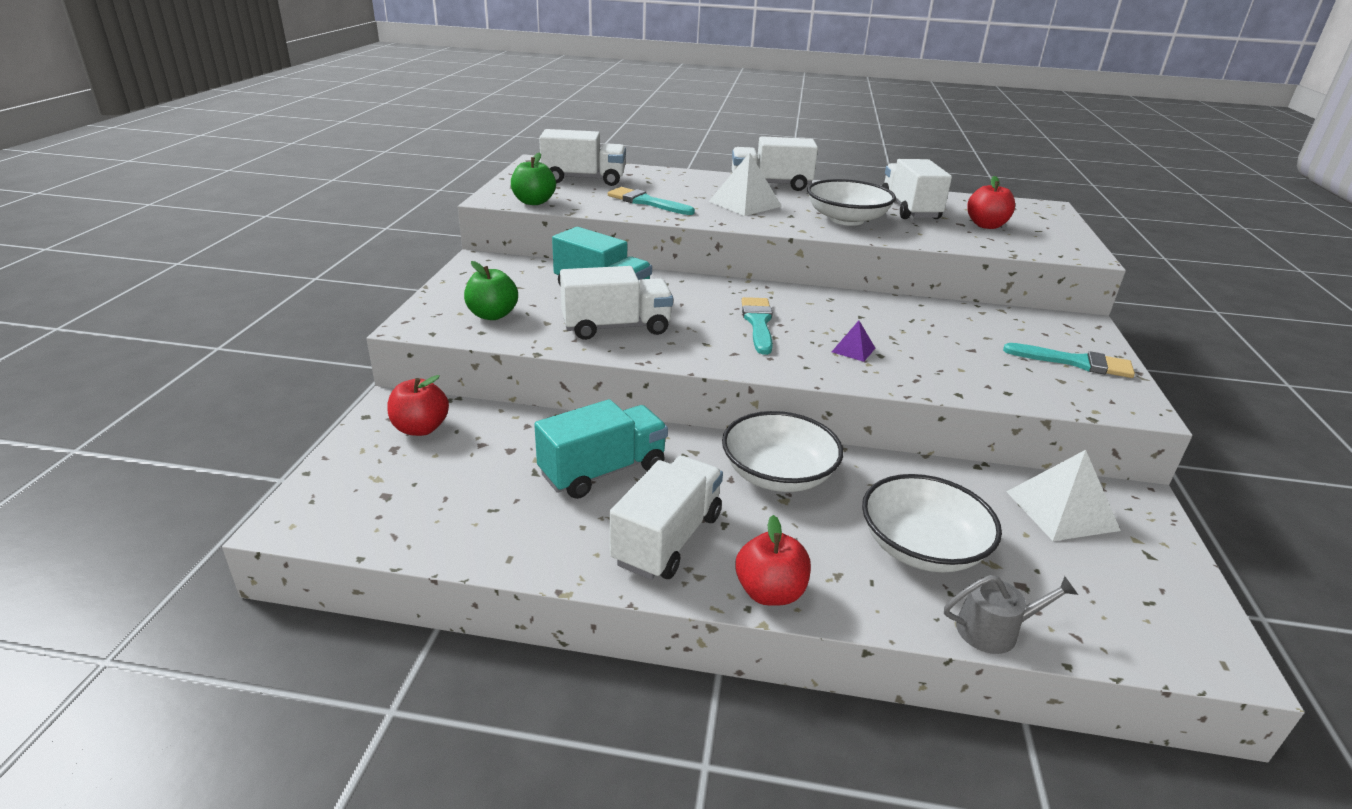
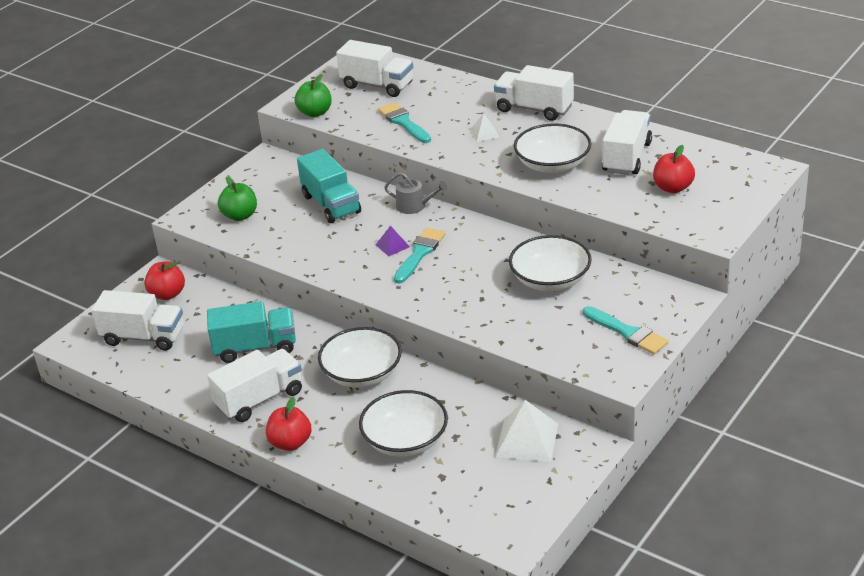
camera: 30 degrees right, 5 degrees up
(616, 327) = (315, 241): white truck -> white truck (143, 337)
(744, 204) = (484, 133): white pyramid -> white pyramid, size x0.52
(853, 350) = (466, 290): purple pyramid -> purple pyramid (392, 245)
(930, 327) = (550, 280): none -> white bowl
(994, 630) = (396, 494): grey watering can -> grey watering can (414, 206)

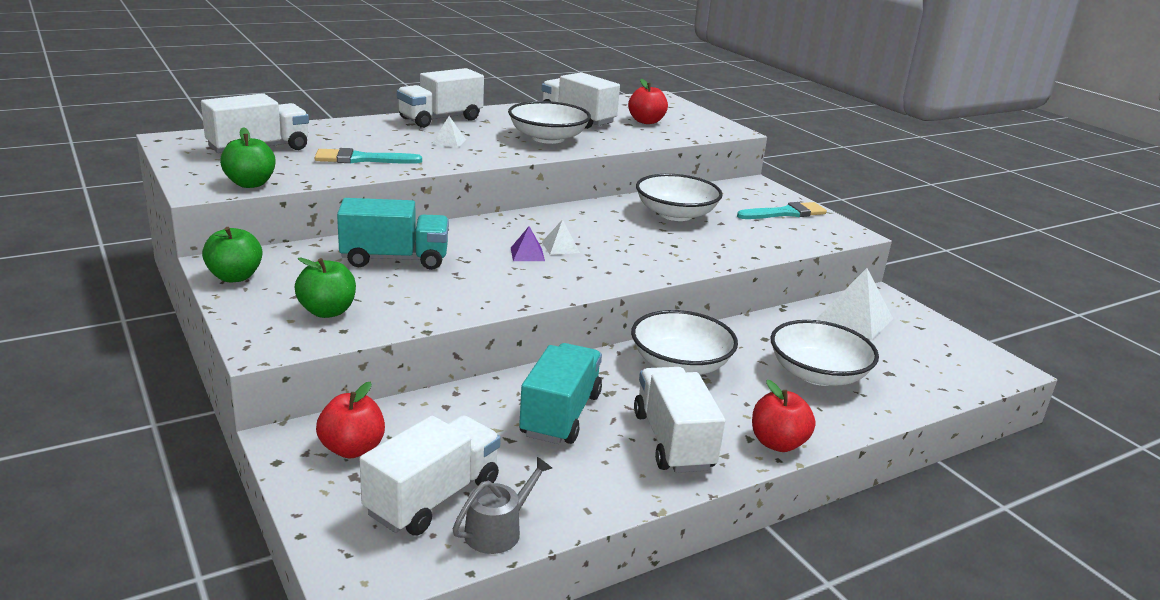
camera: 70 degrees left, 10 degrees down
(254, 170) = (235, 277): none -> green apple
(414, 206) = (468, 226): grey watering can -> grey watering can (498, 530)
(420, 253) = (560, 247): turquoise brush -> white pyramid

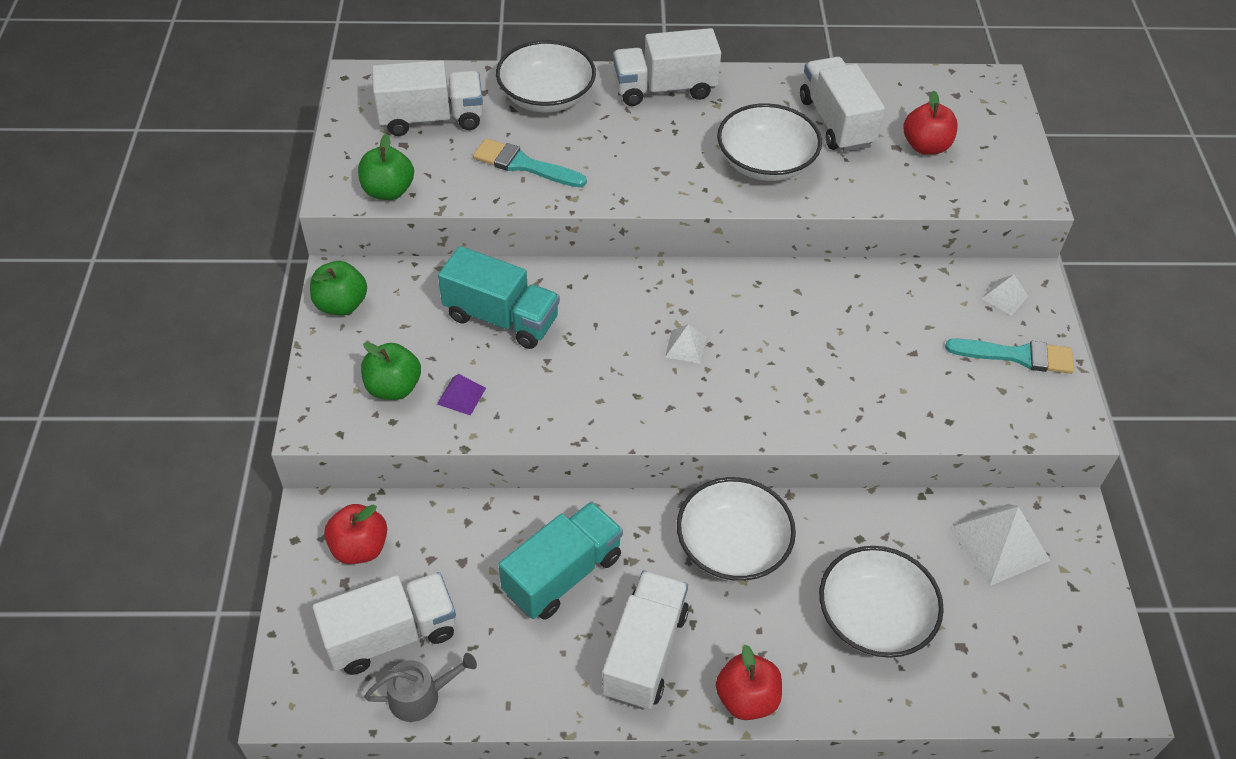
camera: 30 degrees right, 25 degrees up
(448, 142) = (641, 146): white pyramid -> white pyramid (1004, 297)
(527, 254) = (641, 349): purple pyramid -> purple pyramid (461, 396)
(675, 214) = (868, 319): white bowl -> white bowl (546, 96)

